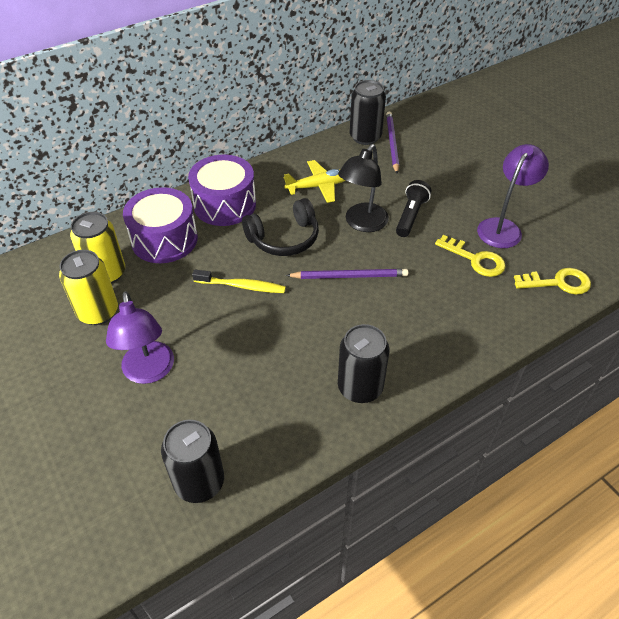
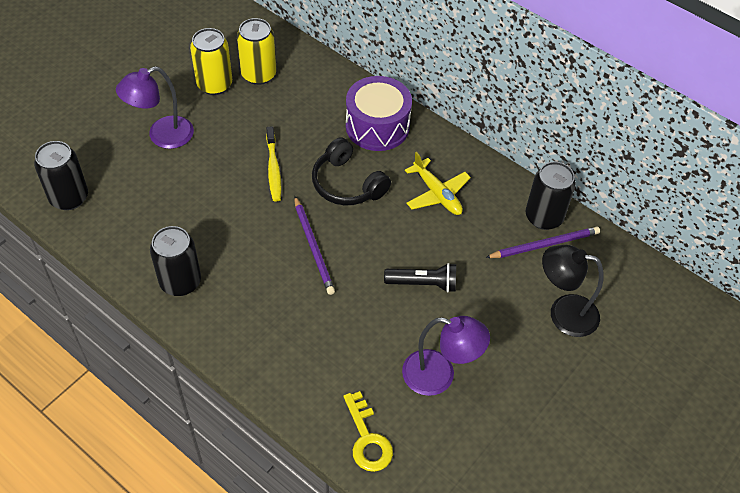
camera: 70 degrees right, 5 degrees up
(164, 239) = (313, 98): purple drum -> none
(362, 223) = (393, 242): black lamp -> black lamp (563, 313)
(475, 259) = (376, 354): yellow key -> none

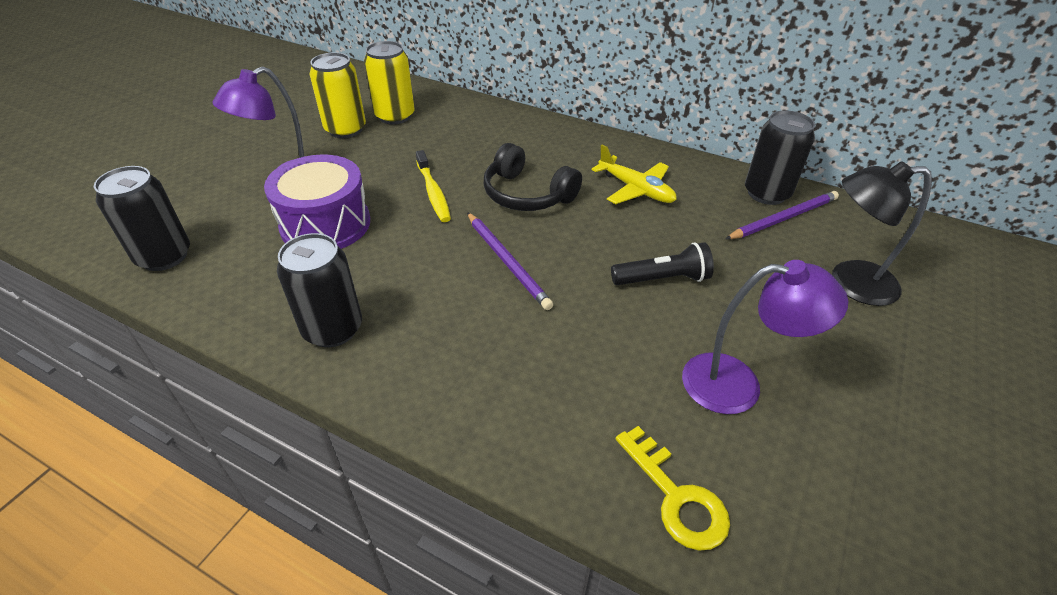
camera: 10 degrees left, 10 degrees down
(377, 126) = (542, 141): purple drum -> purple drum (325, 224)

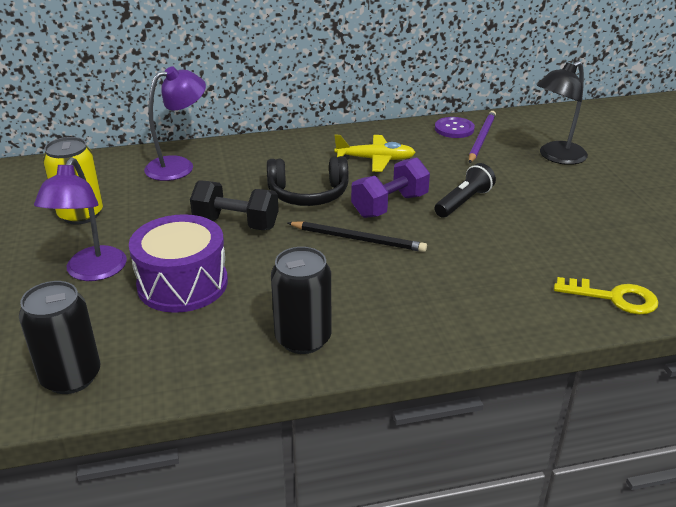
camera: 40 degrees left, 10 degrees down
(395, 116) = (111, 187): yellow can -> none
(433, 192) = (236, 224): yellow toothbrush -> black dumbbell
(507, 262) = (358, 239): purple pencil -> black pencil
(583, 243) = (389, 205): none -> purple dumbbell
(738, 384) = (571, 233): purple lamp -> purple lamp (179, 166)
(766, 193) = (454, 129): black can -> purple button

